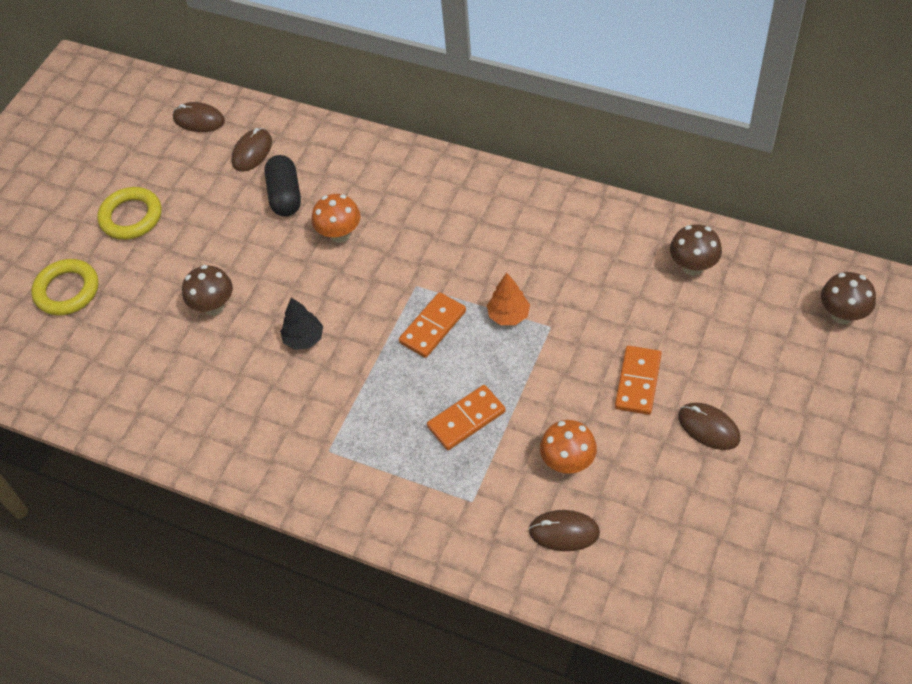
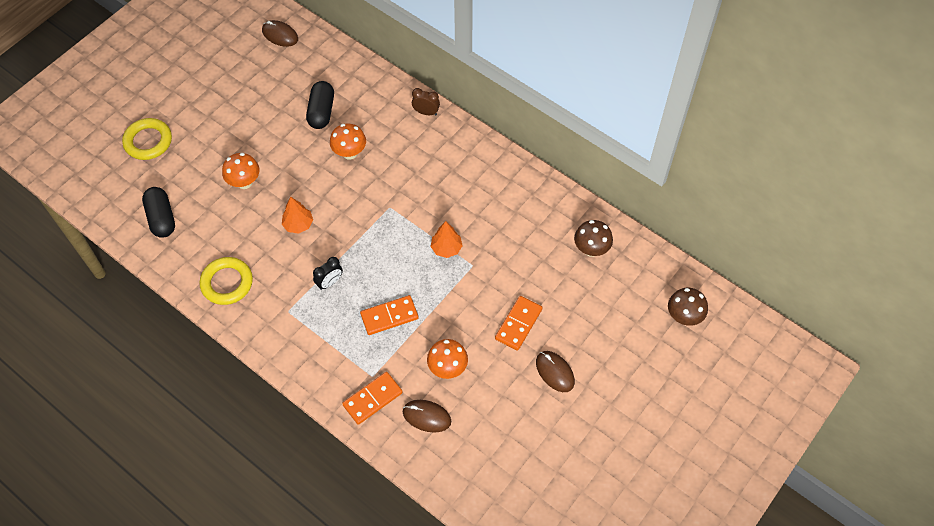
camera: 10 degrees right, 5 degrees up
(117, 380) = (161, 218): none -> black capsule
(131, 217) = (209, 98): yellow ring -> yellow ring (227, 283)
(214, 306) = (244, 182): brown mushroom -> orange mushroom
(252, 152) = (309, 71): brown mouse -> none
(304, 339) = (298, 224): black tree -> orange tree
(371, 399) = (330, 282): none -> black clock
(420, 162) = (426, 112): none -> brown clock
(432, 327) = (390, 241): orange domino -> orange domino (372, 399)

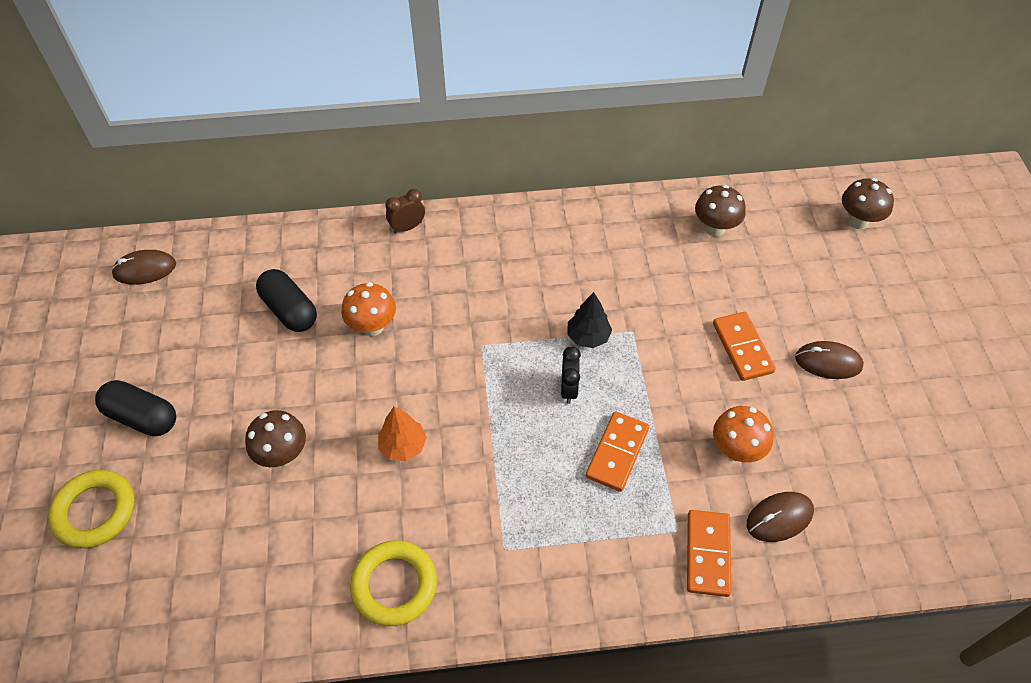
camera: 45 degrees left, 5 degrees down
(161, 218) = (219, 586): black capsule -> black capsule (142, 417)
(244, 182) = (283, 454): orange mushroom -> brown mushroom
(330, 282) = (512, 475): black clock -> black clock (569, 389)
(446, 248) = (588, 336): orange tree -> black tree

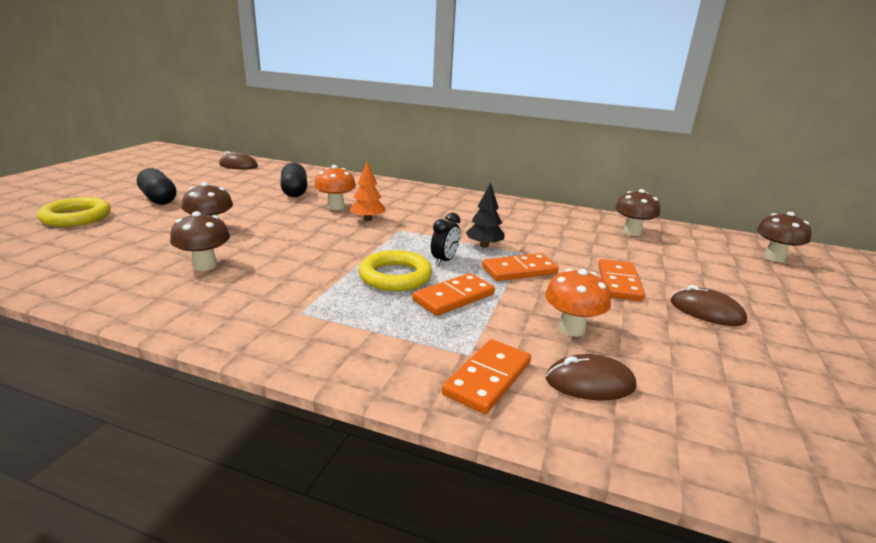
camera: 25 degrees right, 30 degrees down
(347, 525) = (205, 265): none -> brown mushroom
(394, 585) = (193, 299): yellow ring -> yellow ring (395, 276)
(403, 446) = (291, 248): orange tree -> orange tree (367, 219)
(407, 227) = (402, 186): brown clock -> none
(647, 371) = (519, 270): none -> orange domino

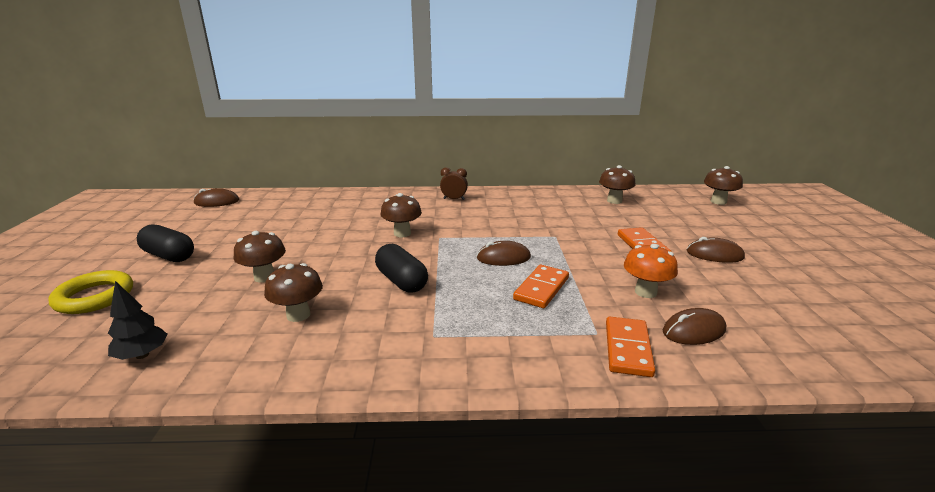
camera: 20 degrees left, 0 degrees up
(294, 191) = (305, 219): black capsule -> black capsule (401, 281)
(336, 207) = (361, 227): orange mushroom -> none
(367, 219) = (402, 233): orange tree -> brown mushroom
(395, 276) = (479, 282): yellow ring -> none
(444, 260) = (503, 258): black clock -> brown mouse
(451, 199) = (454, 199): none -> brown clock
(484, 245) = (521, 237): black tree -> black tree (142, 355)
(519, 270) = (567, 253): orange domino -> none

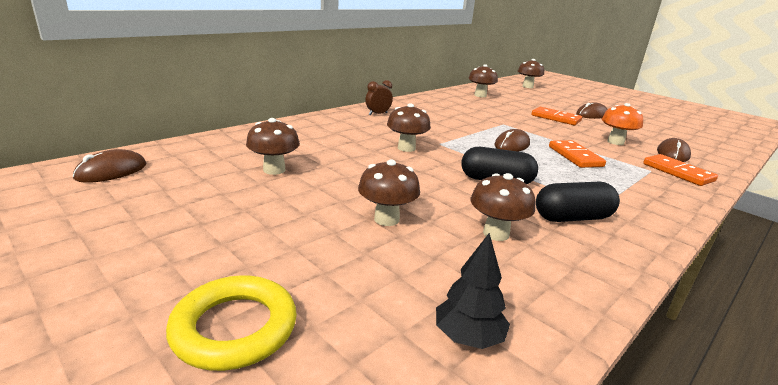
camera: 45 degrees left, 0 degrees up
(169, 256) = (213, 244): black capsule -> black capsule (572, 218)
(284, 224) = (274, 170): none -> brown mushroom

